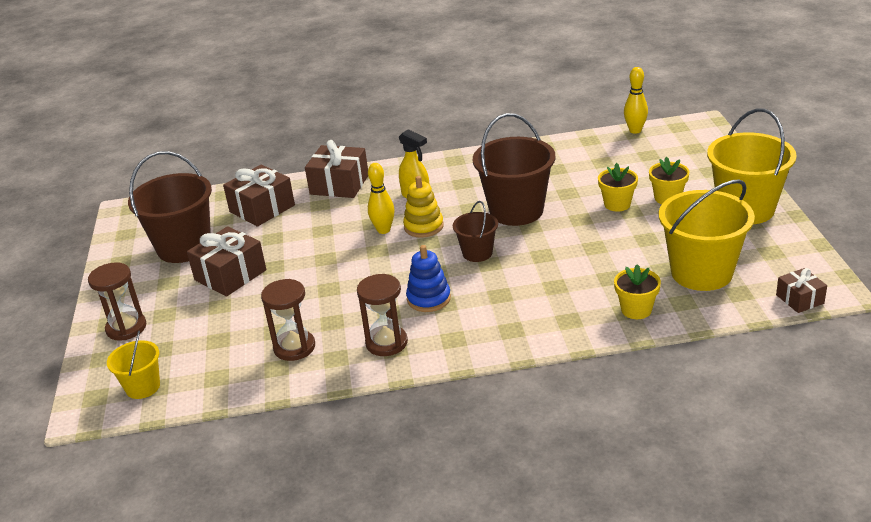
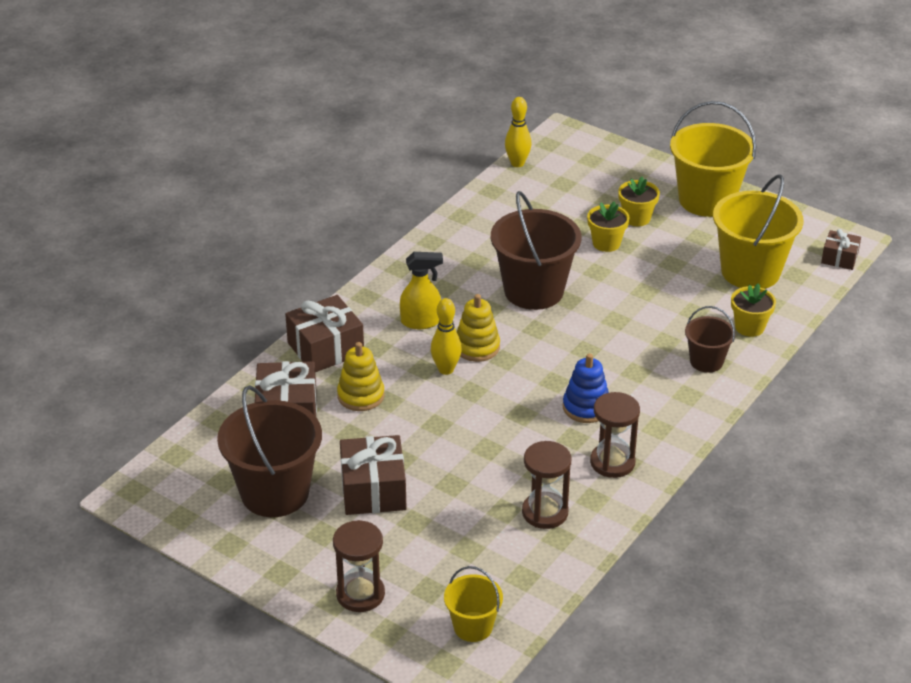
camera: 50 degrees left, 5 degrees up
(313, 220) = (361, 396): none -> yellow stacking toy
(477, 253) = (562, 346): brown bucket -> brown bucket (706, 361)

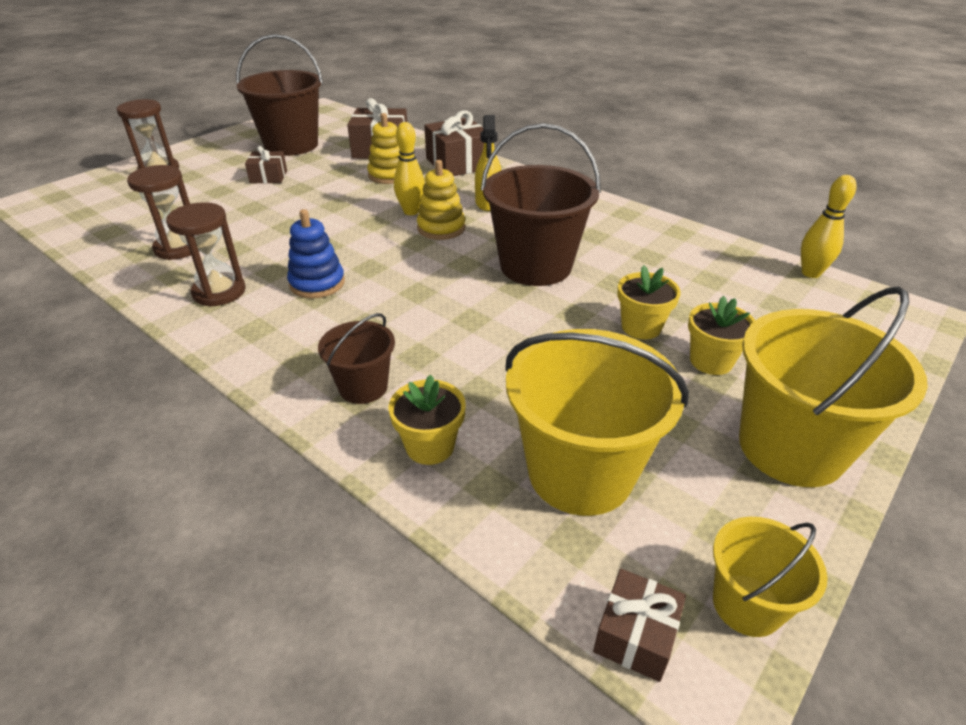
camera: 95 degrees right, 0 degrees up
(373, 490) = (268, 177): brown gift -> brown gift, size x0.57
(473, 627) = (78, 208): yellow bucket -> yellow bucket (747, 605)

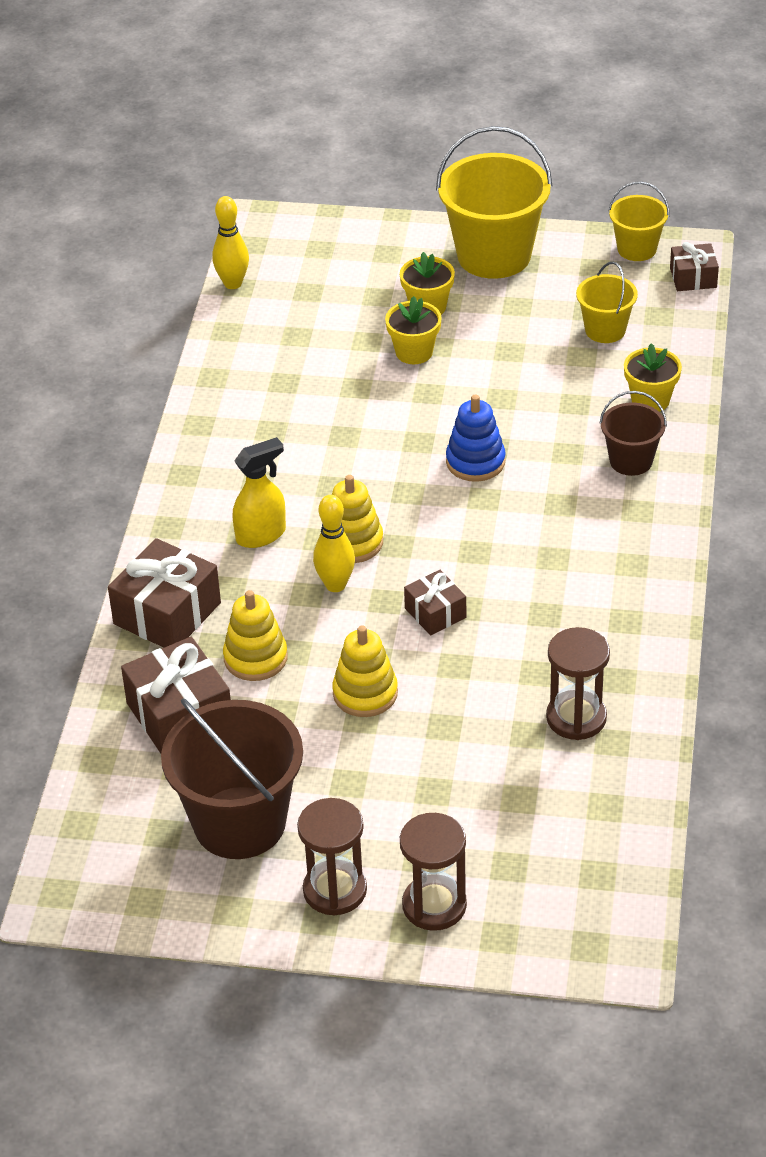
camera: 120 degrees left, 5 degrees up
(219, 292) = (610, 626): brown hourglass -> brown hourglass (335, 890)
(268, 177) = (357, 771): brown gift -> brown gift (435, 613)
(314, 194) = (365, 693): none -> yellow stacking toy
(317, 283) = (534, 570): blue stacking toy -> blue stacking toy (475, 462)
(535, 266) = (370, 445): brown bucket -> none
(580, 472) = (605, 330): yellow bucket -> yellow bucket, size x0.53

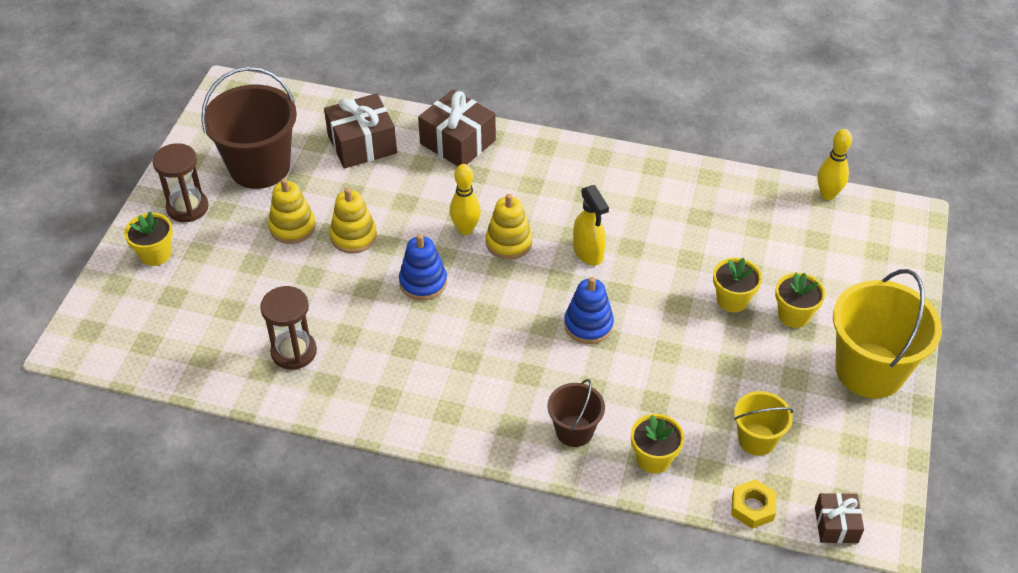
camera: 95 degrees right, 5 degrees up
(255, 658) = (403, 183): yellow stacking toy -> yellow stacking toy (292, 227)
(261, 534) = (527, 193): yellow spray bottle -> yellow spray bottle (588, 252)
(434, 905) = (155, 254): brown hourglass -> yellow flower pot
(435, 613) = (423, 282): brown gift -> blue stacking toy
(637, 249) = (882, 484): yellow bucket -> none
(690, 331) = (752, 507): none -> yellow nut

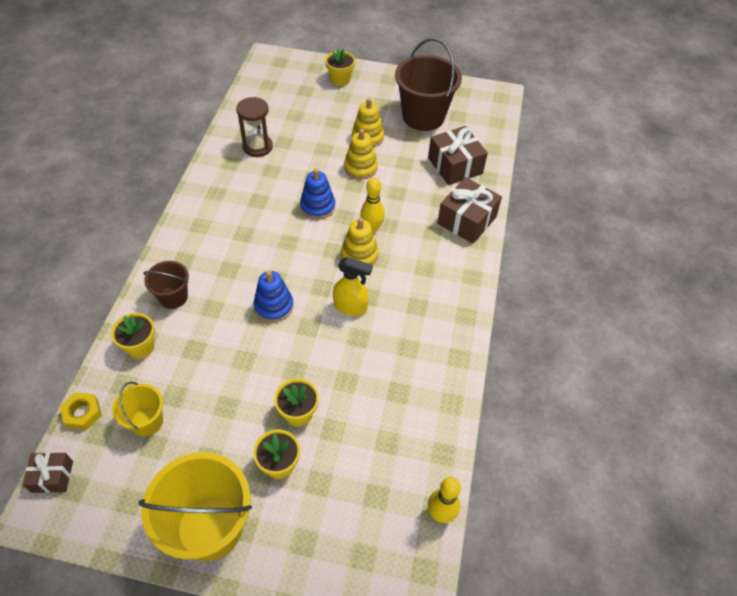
camera: 85 degrees right, 5 degrees up
(187, 207) = (381, 88): brown hourglass -> none
(588, 252) = (351, 307): yellow spray bottle -> yellow spray bottle turned 135 degrees counterclockwise

